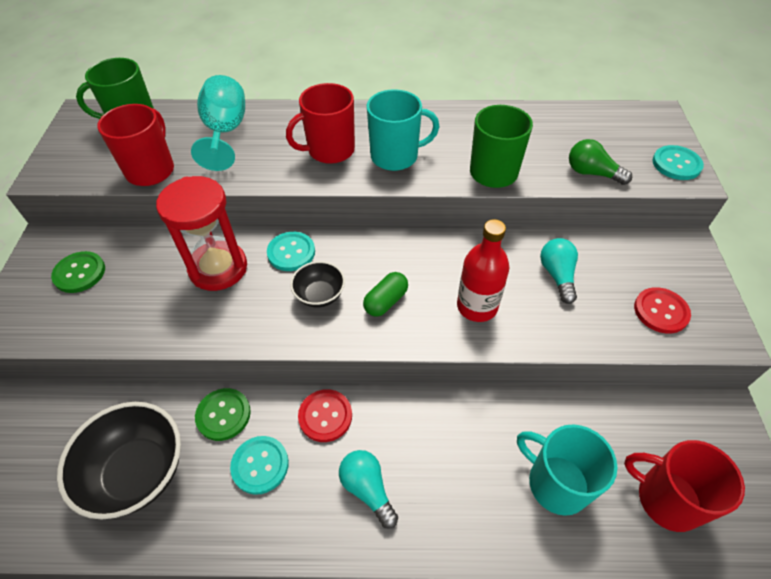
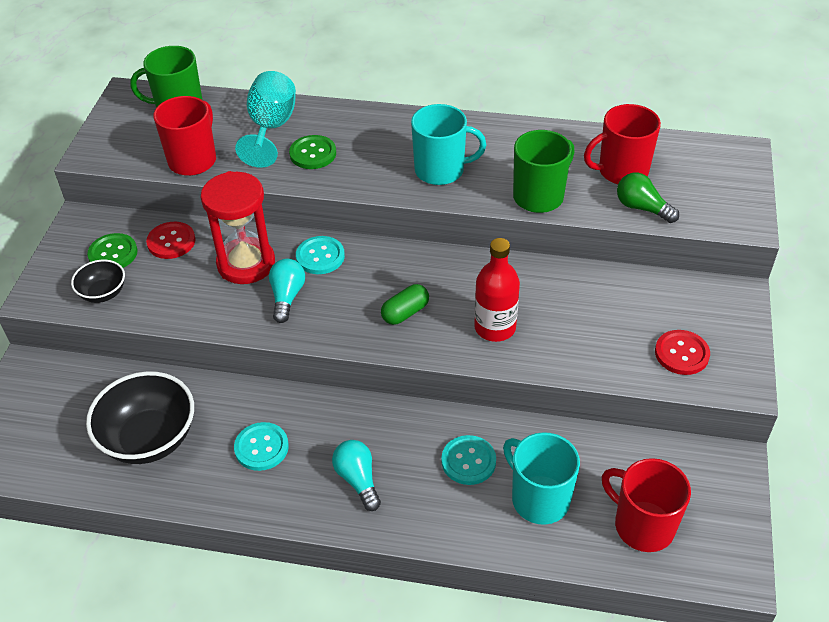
camera: 10 degrees right, 5 degrees down
(223, 415) = (233, 401): green button -> green button (313, 154)
(320, 295) = (341, 300): black bowl -> black bowl (103, 293)
(325, 416) = (330, 415): red button -> red button (171, 242)
(330, 150) = (374, 157): red mug -> red mug (621, 171)
(557, 275) = (586, 308): turquoise light bulb -> turquoise light bulb (287, 297)
(676, 164) = (737, 208): turquoise button -> turquoise button (468, 461)

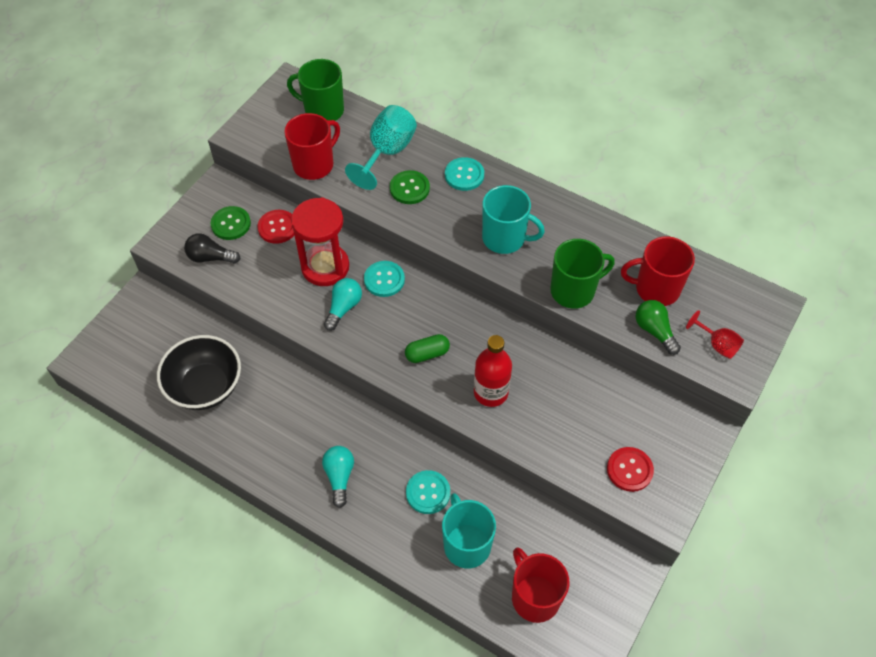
camera: 20 degrees right, 10 degrees up
(103, 293) = (210, 257): black bowl -> black light bulb
(261, 447) = (281, 424): turquoise button -> turquoise button (464, 175)
(710, 201) = (717, 344): none -> red goblet

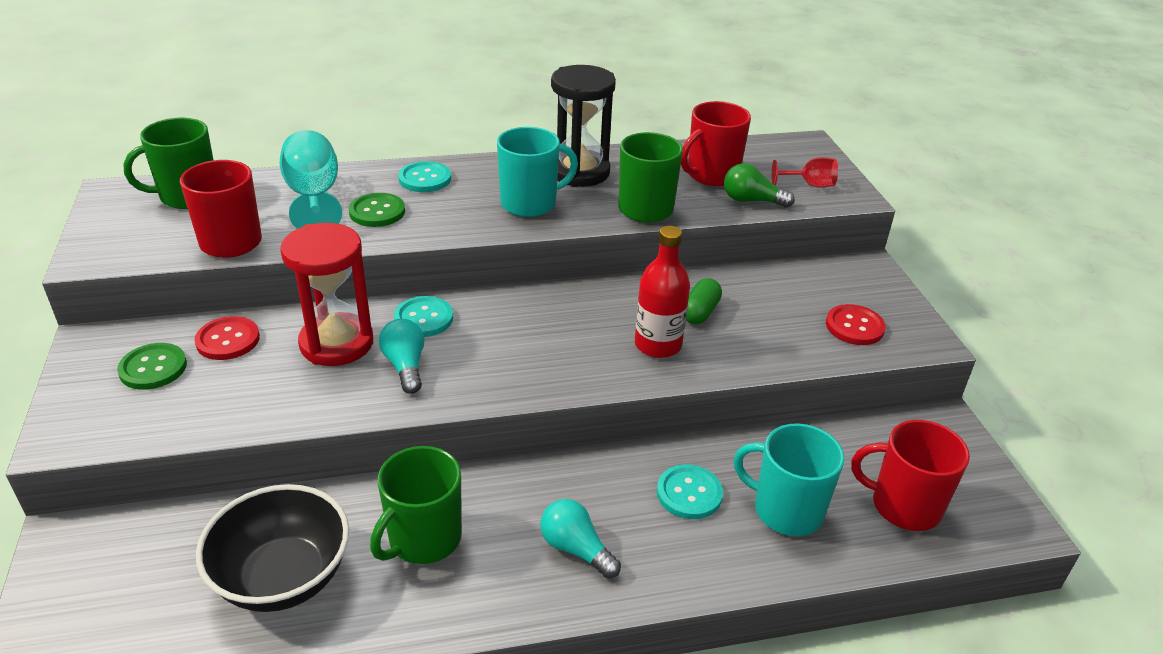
camera: 45 degrees left, 20 degrees down
(210, 257) = (158, 414): black light bulb -> none
(279, 414) = (423, 539): none -> green mug
(427, 354) = (552, 352): green capsule -> green capsule (700, 312)
(567, 229) = (579, 172): none -> black hourglass

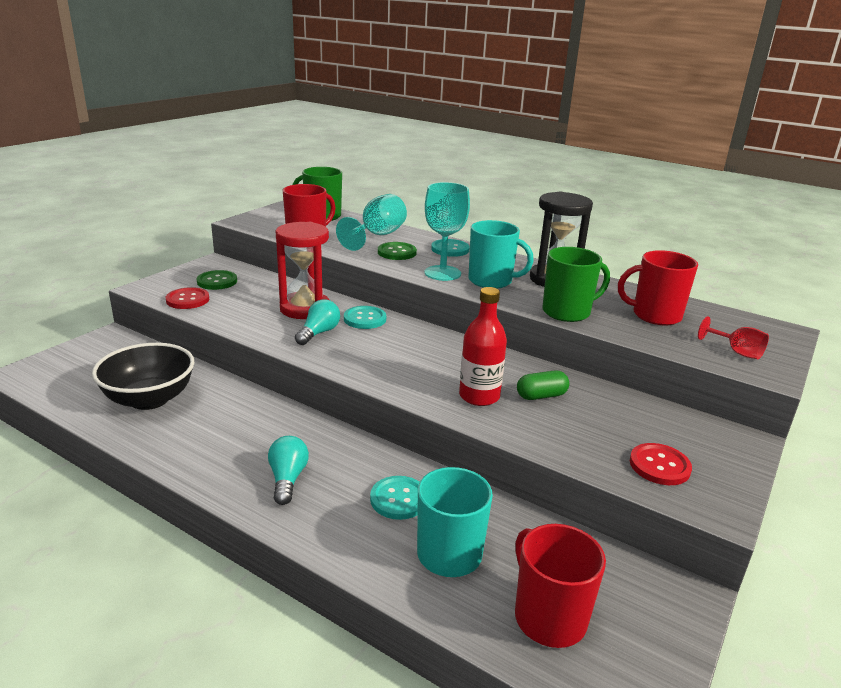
camera: 45 degrees right, 10 degrees down
(228, 340) = (263, 285): red button -> red button (187, 300)
(423, 539) = (227, 424): green mug -> none
(470, 217) = (442, 273): none -> turquoise goblet
(752, 201) = (662, 340): green light bulb -> none

